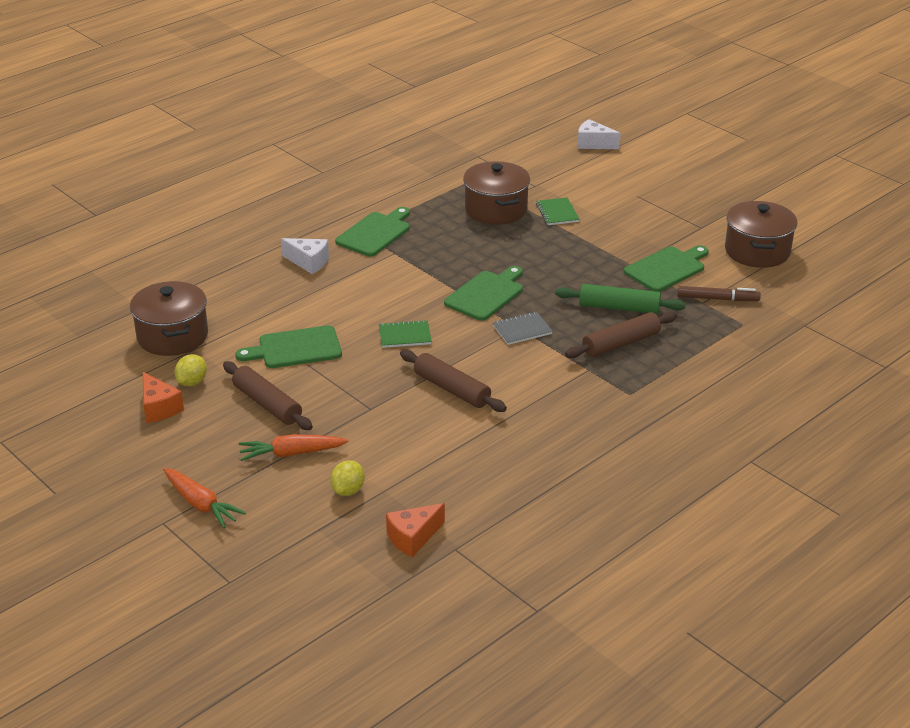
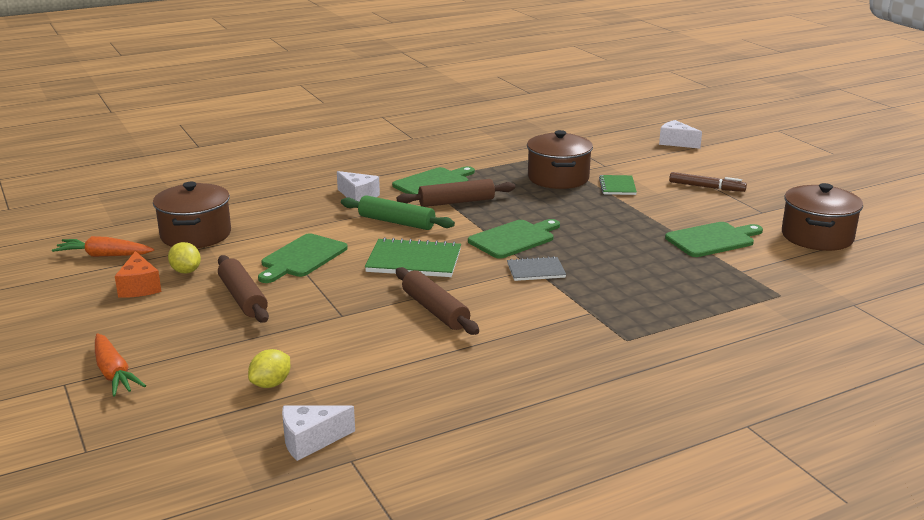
camera: 15 degrees right, 10 degrees down
(192, 382) = (186, 271): yellow lemon -> yellow lemon turned 75 degrees counterclockwise
(292, 454) = (237, 342): orange carrot -> orange carrot (105, 255)
(295, 348) = (302, 257): green cutting board -> green cutting board turned 60 degrees counterclockwise
(405, 335) = (414, 261): green notebook -> green notebook, size x1.68
(413, 538) = (310, 441): orange cheese -> white cheese
(619, 307) = (647, 265): green rolling pin -> green rolling pin (396, 222)
(621, 344) = (636, 295): brown rolling pin -> brown rolling pin (456, 202)
(717, 299) = (759, 270): brown marker -> brown marker (706, 187)

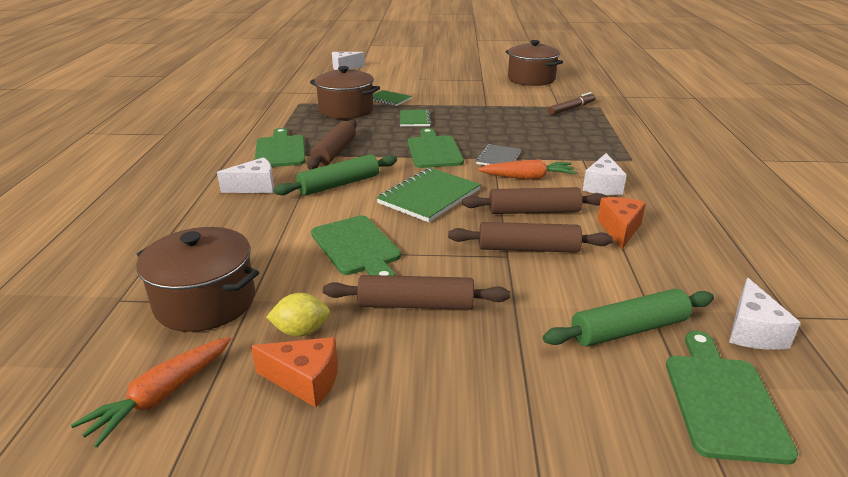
camera: 60 degrees left, 5 degrees up
(114, 373) = (541, 454): orange carrot -> orange carrot (527, 177)
(271, 384) = (628, 330): yellow lemon -> green rolling pin
(362, 321) = (528, 248): none -> brown rolling pin
(441, 356) = (619, 229): none -> orange cheese
(532, 333) = (602, 186): none -> white cheese
(580, 211) = (415, 119): none -> green notebook
(706, 187) = (427, 80): brown marker -> brown marker (571, 109)
(712, 240) = (507, 100): green cutting board -> green cutting board (723, 401)

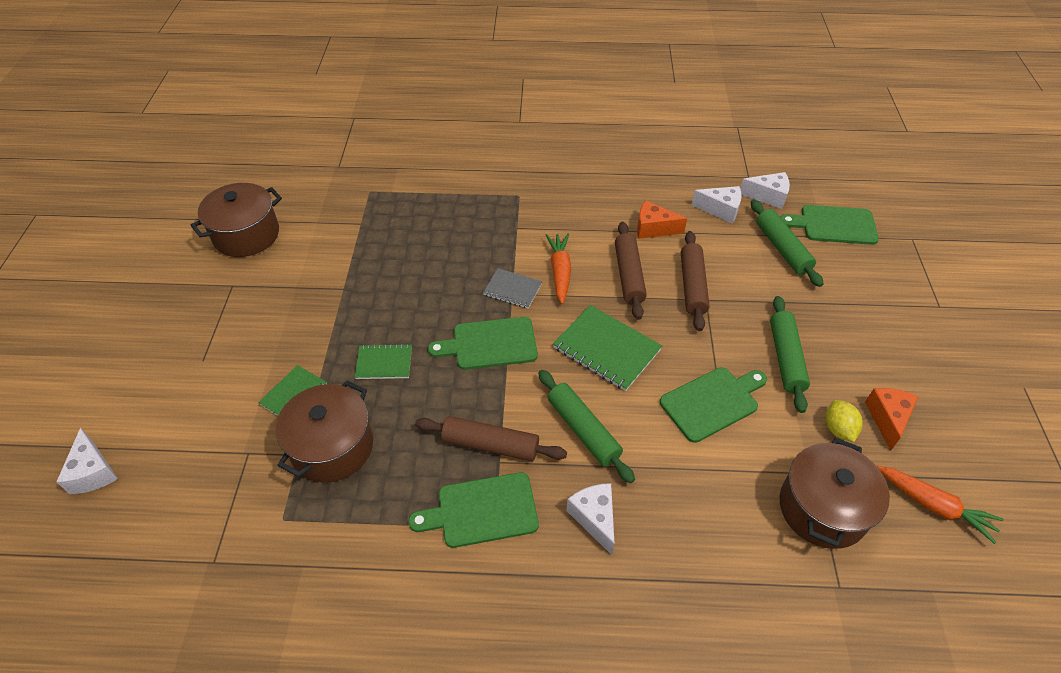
camera: 90 degrees left, 20 degrees up
(416, 305) = (786, 358): brown rolling pin -> green rolling pin
(571, 109) = (371, 214): brown marker -> none
(602, 186) = (576, 224): white cheese -> white cheese (720, 210)

